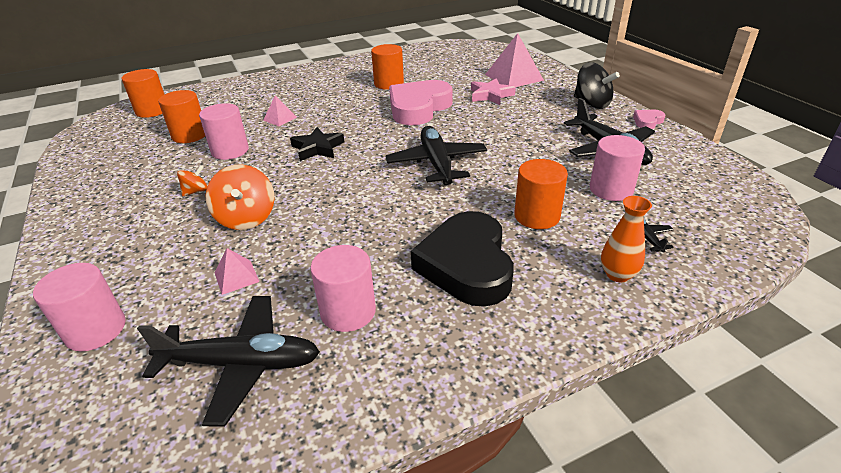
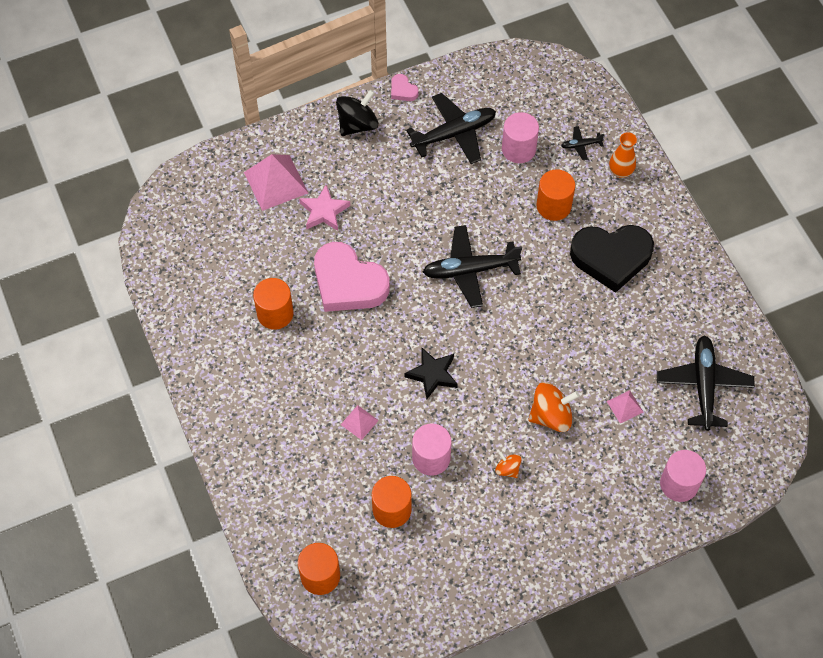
camera: 90 degrees left, 25 degrees up
(348, 311) = (658, 330): pink cylinder -> none

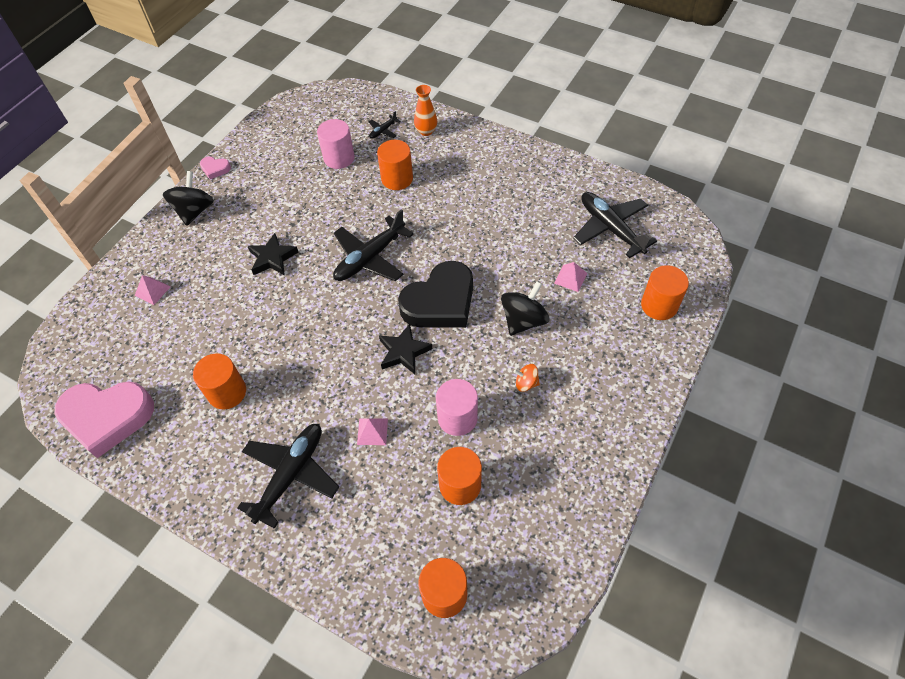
camera: 35 degrees left, 5 degrees down
(276, 182) = (152, 291): pink pyramid -> pink pyramid, size x0.51
(324, 211) = (213, 287): pink star -> none
(348, 283) = (275, 328): pink heart -> pink heart (107, 417)
(390, 216) = (272, 258): none -> black star
(454, 133) = (280, 175): black plane -> black plane (291, 474)
(551, 416) = (523, 320): orange spinning top -> black spinning top
(611, 258) = (469, 187): black heart -> black heart (440, 302)
(679, 484) = (659, 305): pink cylinder -> orange cylinder

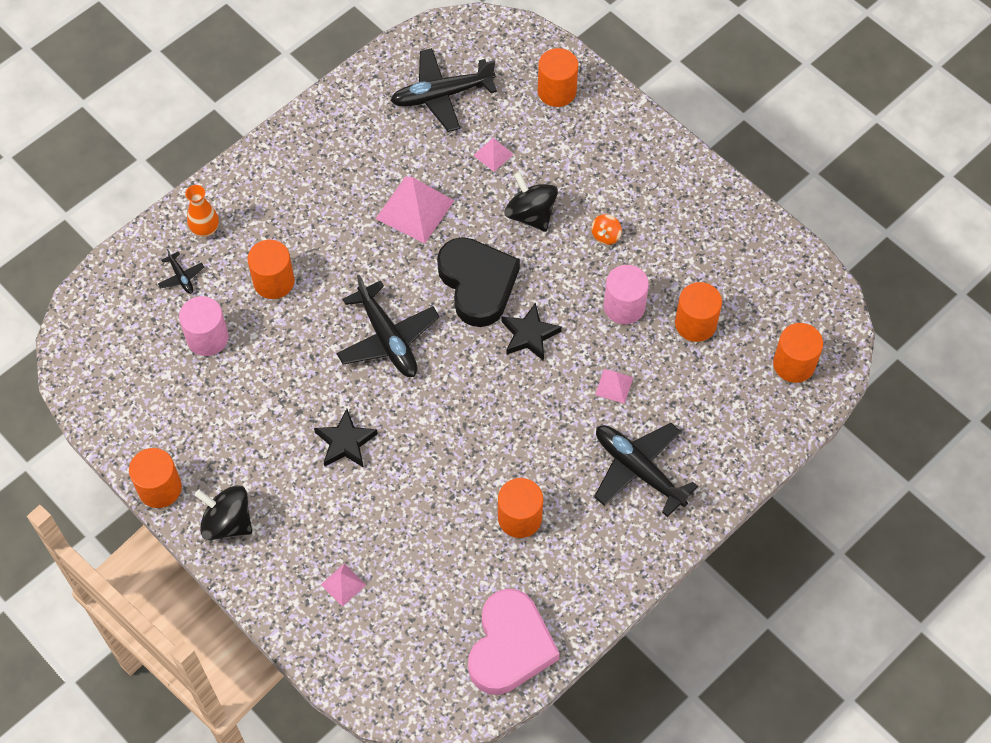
camera: 75 degrees left, 5 degrees up
(215, 169) = (160, 488): pink heart -> orange cylinder
(494, 242) = (415, 209): none -> pink pyramid

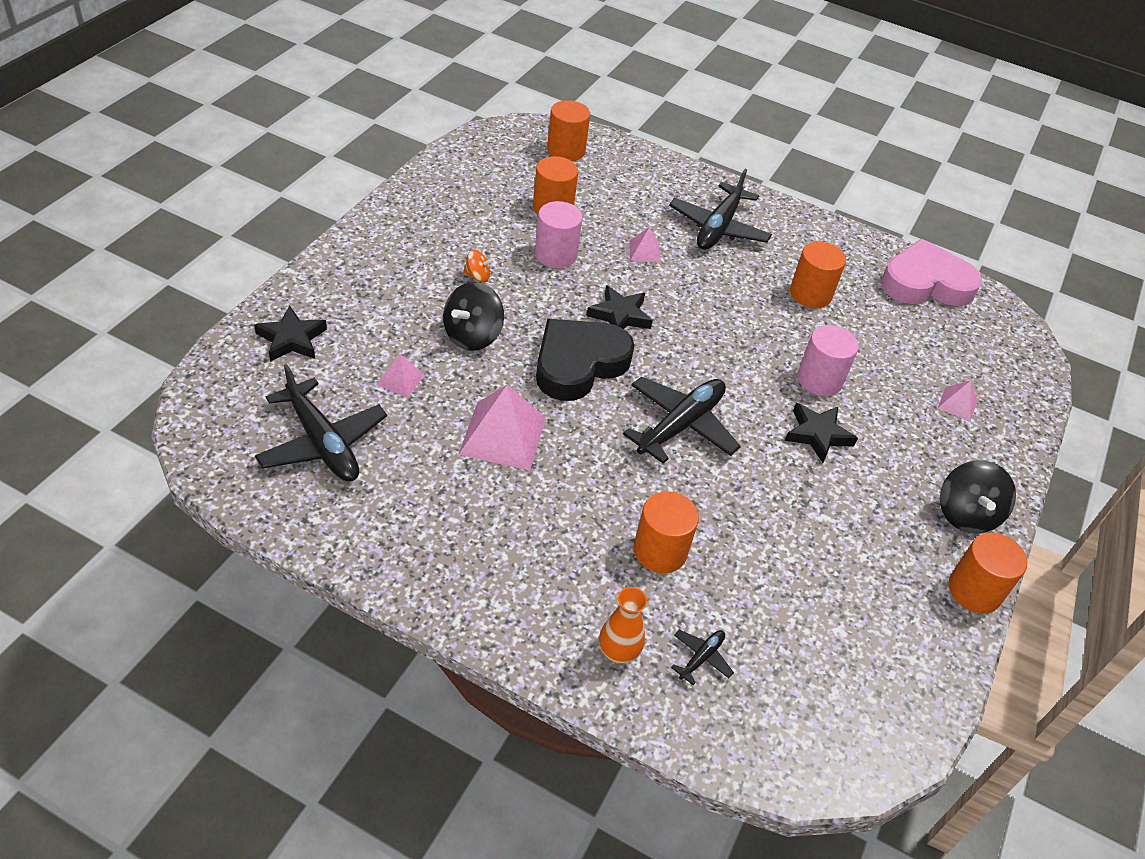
camera: 115 degrees left, 15 degrees down
(207, 338) = (769, 600): pink cylinder -> pink cylinder (819, 380)
(557, 91) = (291, 339): orange cylinder -> black star

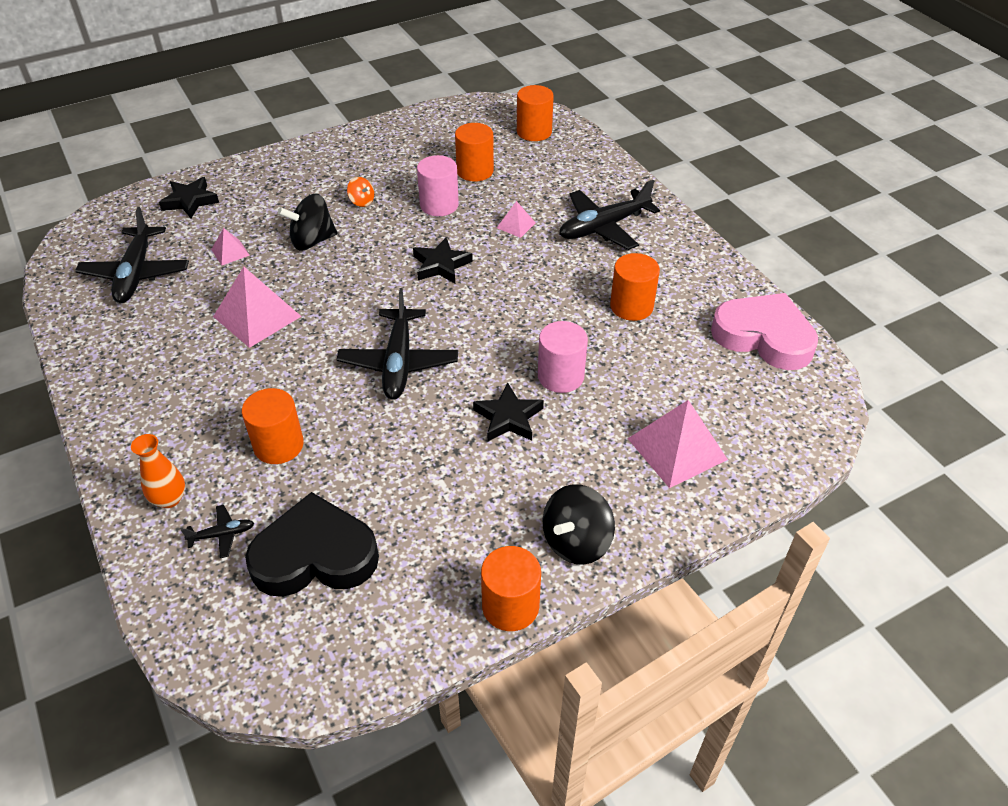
camera: 40 degrees right, 0 degrees up
(578, 364) = (368, 288): black heart -> black heart (315, 555)
(681, 425) = (399, 363): black plane -> black plane turned 105 degrees clockwise
(957, 404) = (677, 449): pink pyramid -> pink pyramid, size x1.98

